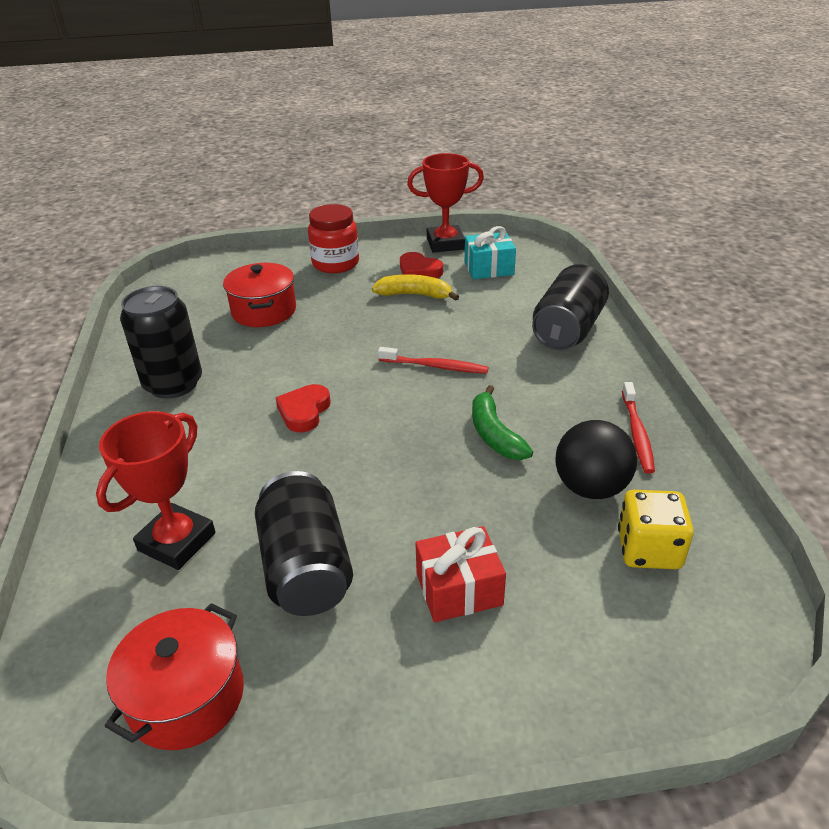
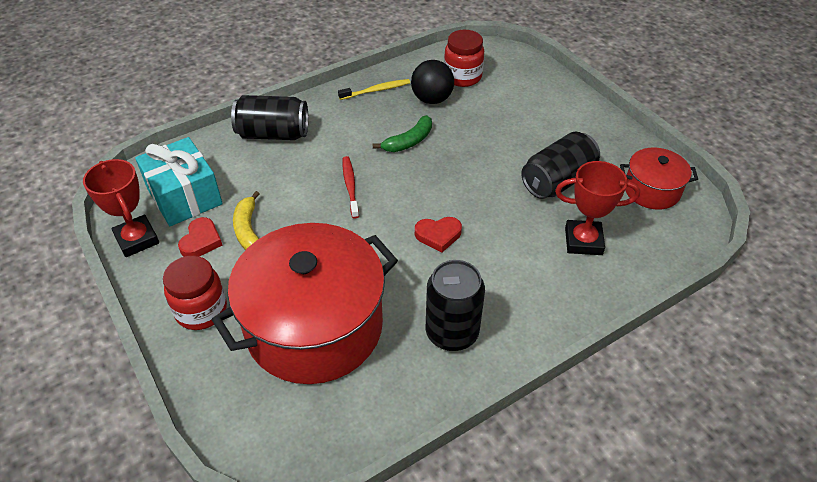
camera: 115 degrees left, 10 degrees up
(264, 311) = (314, 326): red pot -> red pot, size x2.07
(459, 589) = (529, 126): red gift -> none
(489, 268) = (184, 196): turquoise gift -> turquoise gift, size x1.59
(637, 433) = (376, 90): red toothbrush -> yellow toothbrush
(648, 549) = (462, 77): yellow dice -> red jar

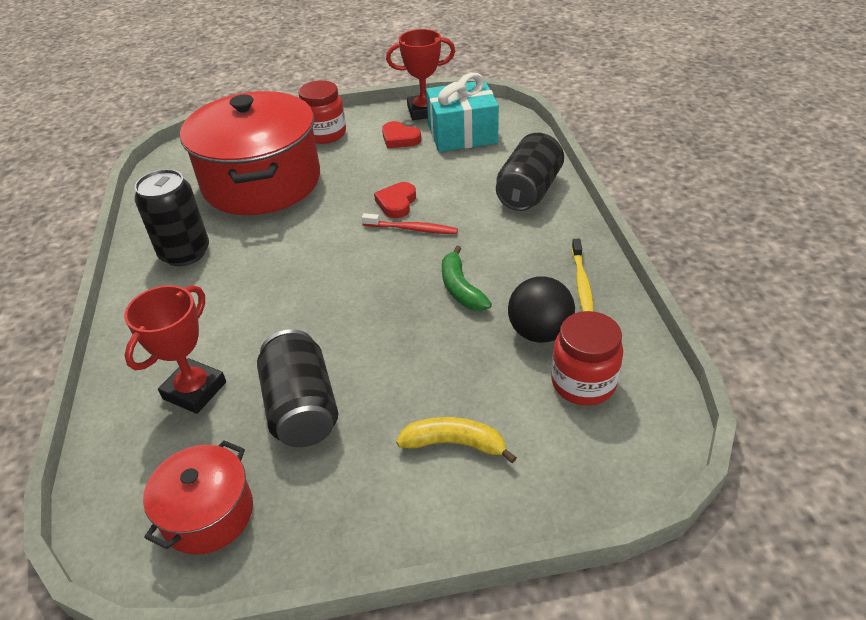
camera: 115 degrees right, 5 degrees down
(248, 230) = (395, 162): yellow banana -> yellow banana (454, 443)
(438, 235) = (298, 274): red heart -> red heart (396, 203)

